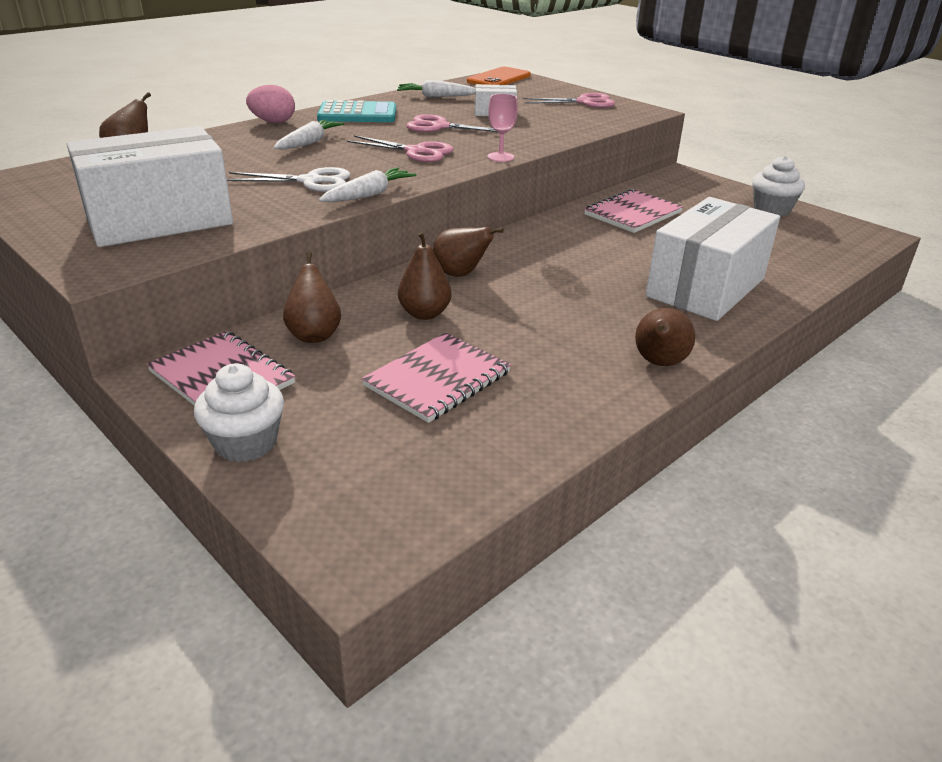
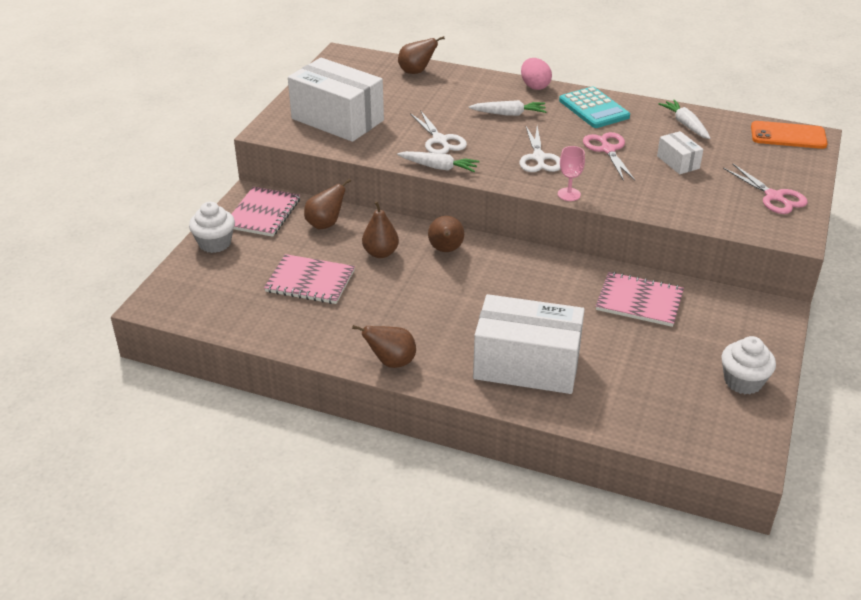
camera: 65 degrees right, 5 degrees up
(416, 152) = (539, 158): pink scissors -> white scissors

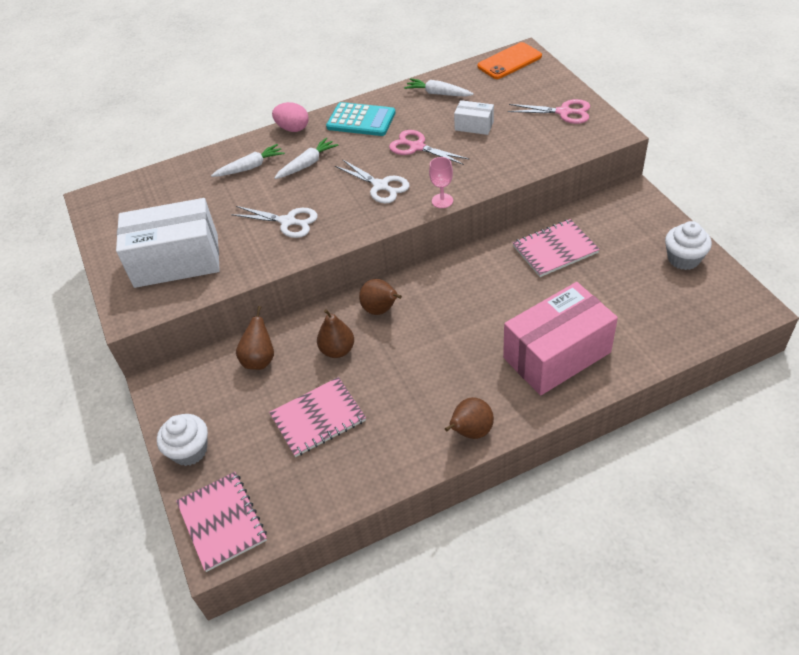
camera: 40 degrees left, 10 degrees up
(263, 213) = (193, 391): pink notebook -> pink notebook (222, 522)
(416, 72) = (181, 174): brown pear -> none
(439, 167) = (320, 245): white carrot -> white carrot (250, 167)
(526, 365) = (557, 355): white box -> pink box

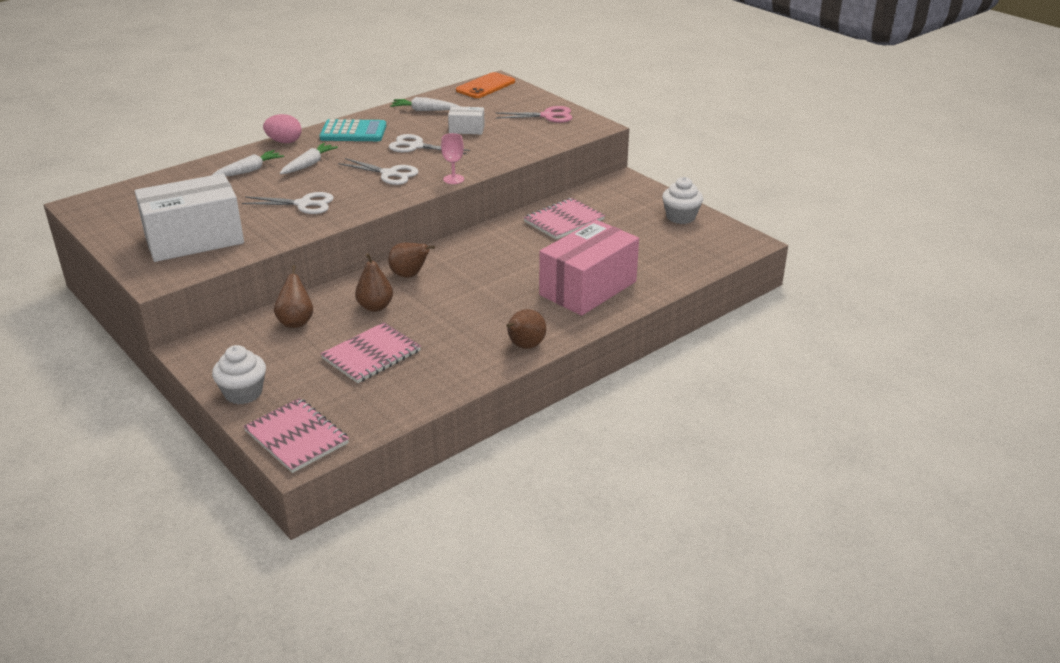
camera: 20 degrees left, 15 degrees down
(417, 147) = (416, 146): pink scissors -> white scissors

